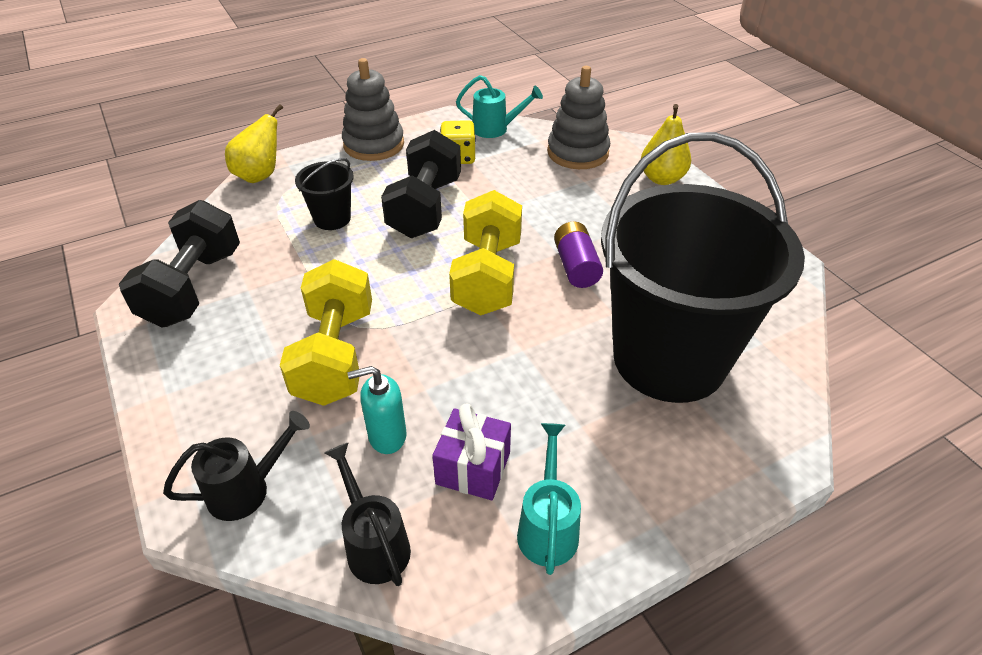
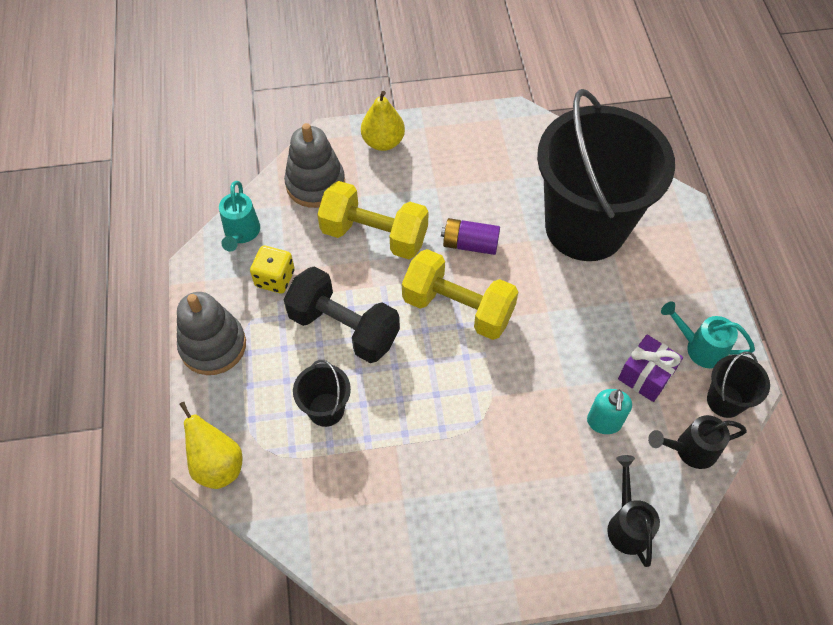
camera: 70 degrees left, 15 degrees up
(193, 287) = (381, 547): black dumbbell -> none
(335, 355) = (511, 441): yellow dumbbell -> yellow dumbbell (374, 235)
(471, 577) = (725, 401): none -> black bucket
(495, 129) = (241, 233): turquoise watering can -> turquoise watering can turned 150 degrees clockwise

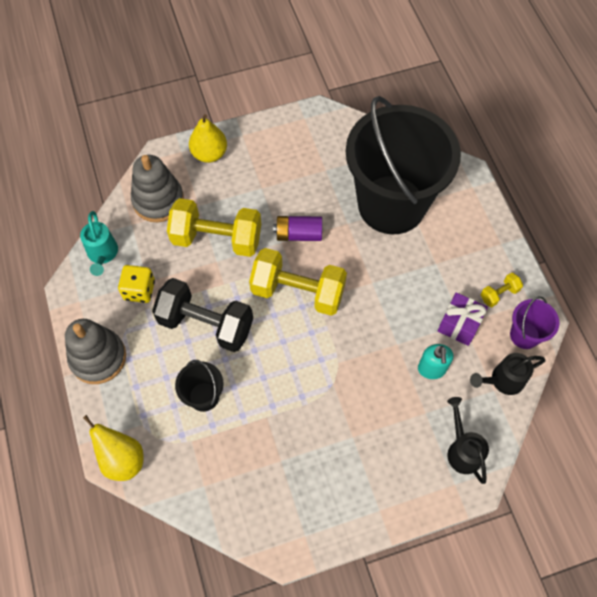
camera: 10 degrees left, 5 degrees up
(700, 348) = (499, 294): turquoise watering can -> yellow dumbbell
(725, 401) = (524, 335): black bucket -> purple bucket

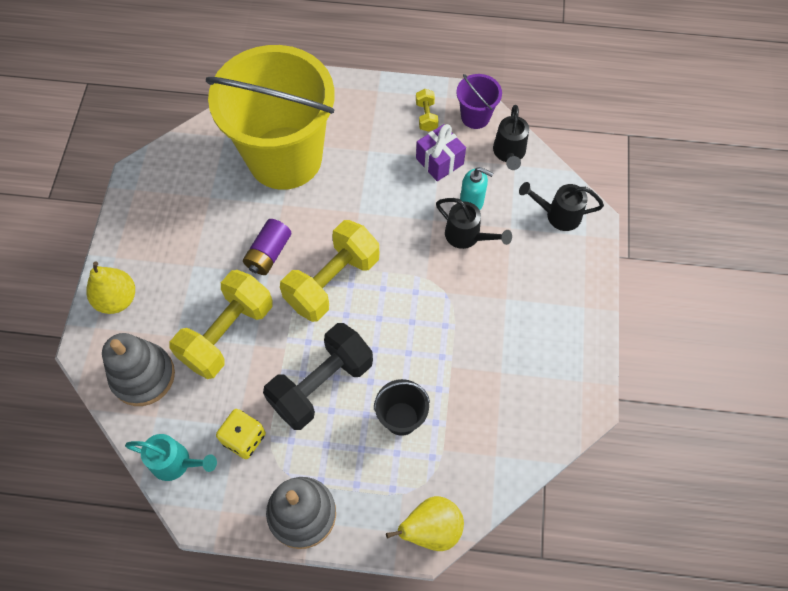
camera: 65 degrees left, 0 degrees up
(391, 204) = (285, 157): black bucket -> yellow bucket
(396, 379) = (467, 236): none -> black watering can

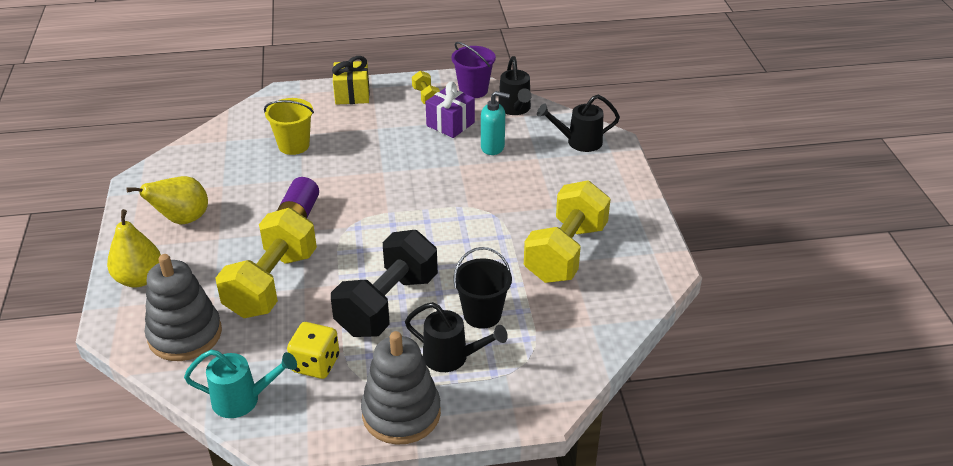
camera: 15 degrees left, 25 degrees down
(285, 157) = (294, 145): yellow bucket -> yellow bucket, size x0.40
(332, 281) = (373, 225): yellow dumbbell -> yellow dumbbell (566, 252)
(356, 97) = (352, 94): none -> yellow gift
(431, 529) = (548, 396): yellow pear -> yellow pear (182, 220)
(467, 236) = (497, 170): black watering can -> black watering can (452, 357)

